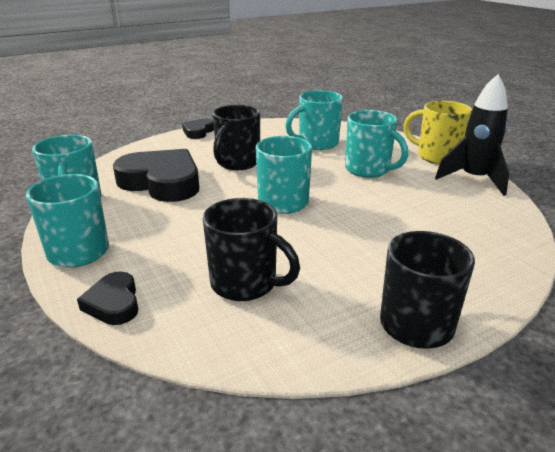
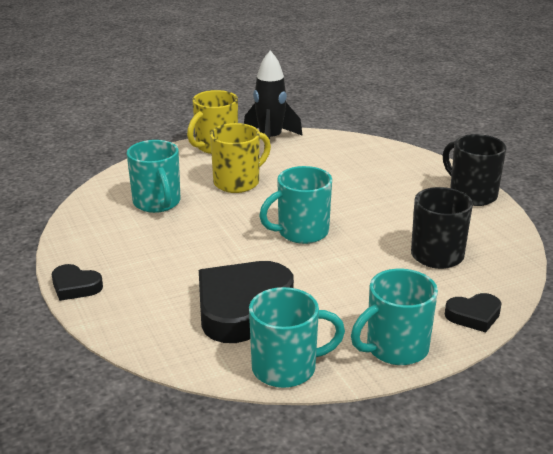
camera: 85 degrees left, 0 degrees up
(237, 163) = (199, 256): black mug -> none
(368, 170) = (238, 182): turquoise mug -> yellow mug

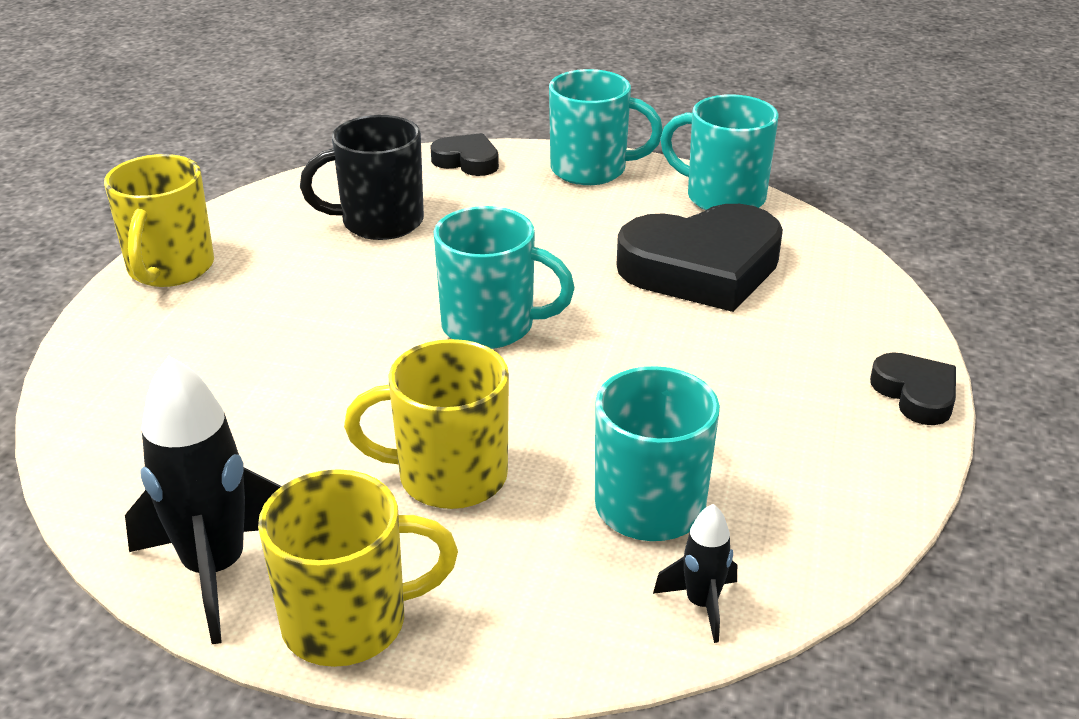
camera: 140 degrees left, 5 degrees up
(113, 186) = (701, 604): none -> black rocket
(471, 195) = (170, 269): black mug -> yellow mug

